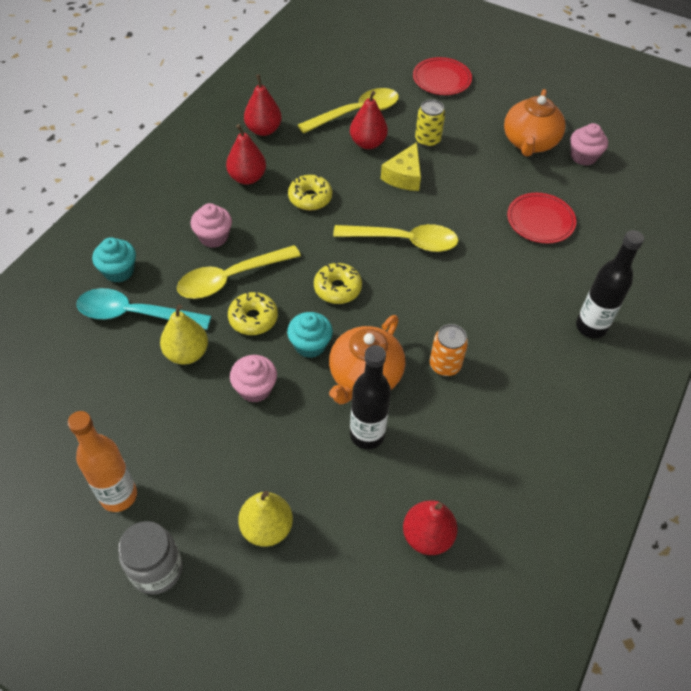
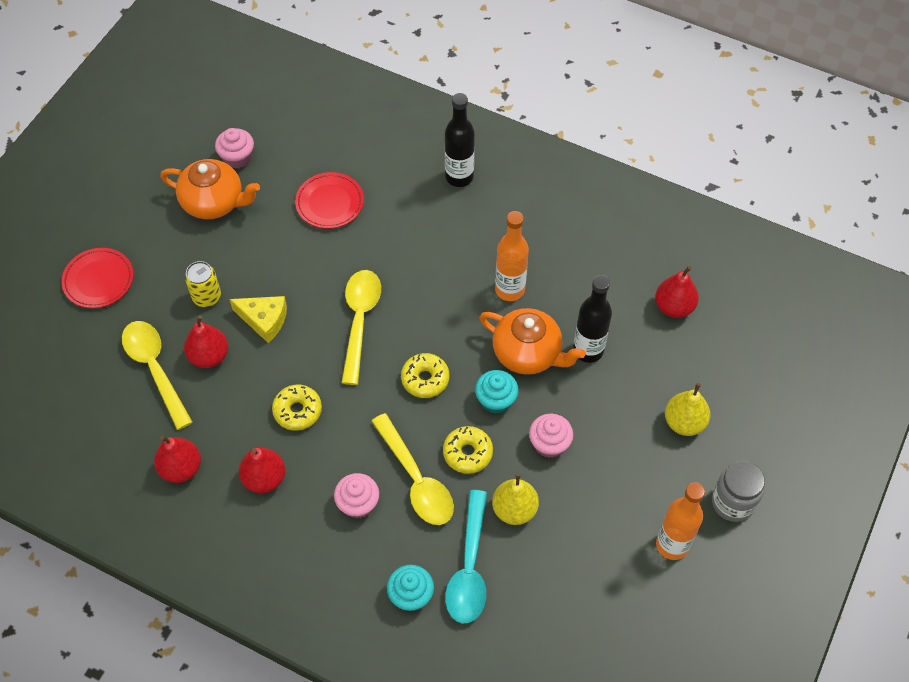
camera: 90 degrees left, 5 degrees up
(445, 365) = (509, 290): orange can -> orange bottle

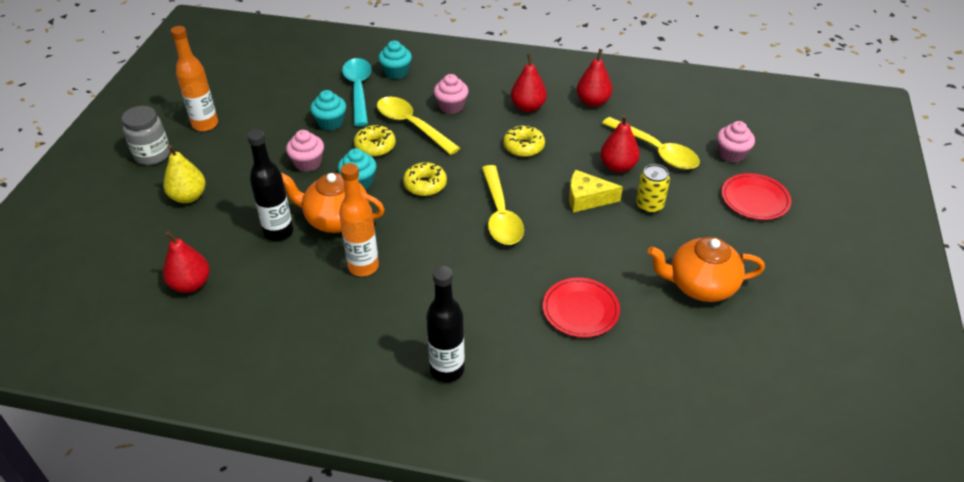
camera: 165 degrees right, 15 degrees down
(237, 157) = (709, 336): pink cupcake -> pink cupcake (731, 154)
(514, 509) = (330, 122): yellow pear -> turquoise cupcake

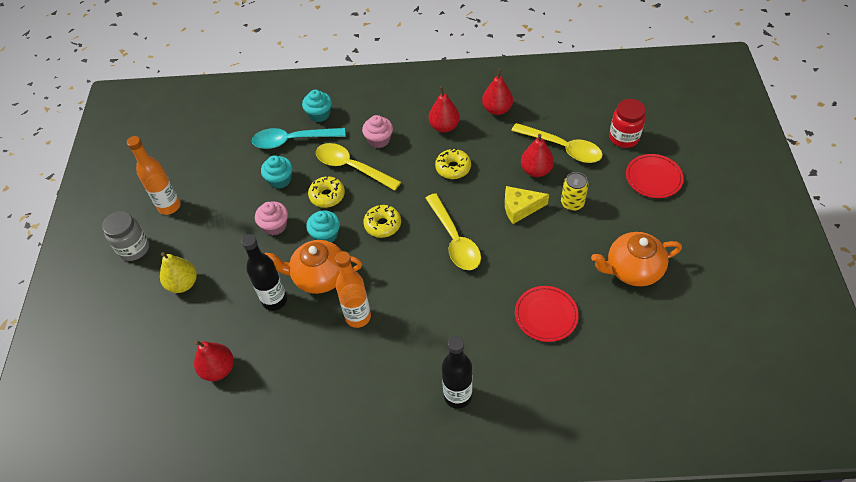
camera: 10 degrees left, 10 degrees up
(358, 90) = (292, 140): turquoise spoon -> turquoise spoon turned 75 degrees counterclockwise
(731, 154) = (624, 138): pink cupcake -> red jar

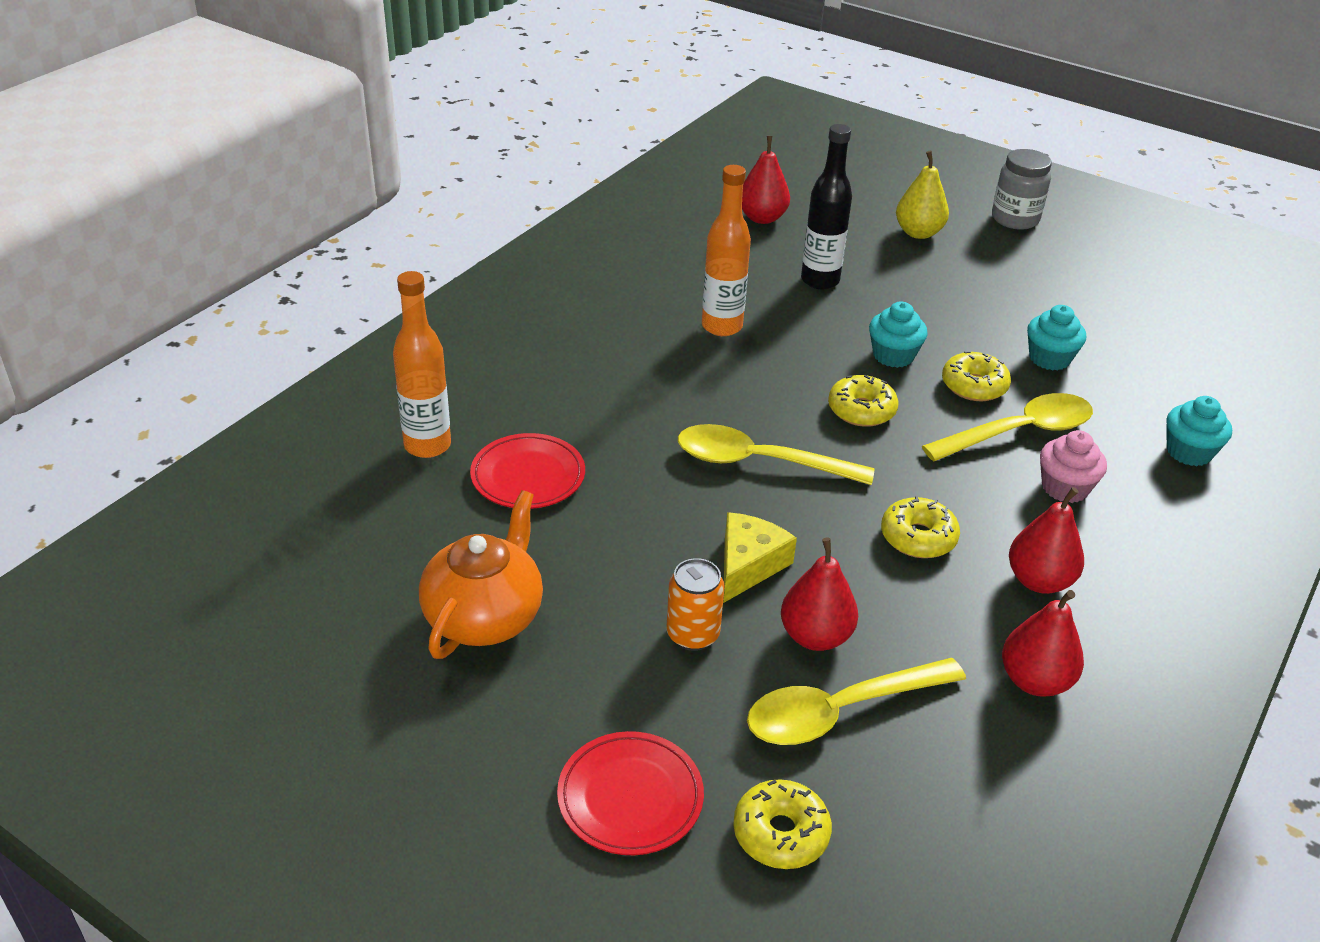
camera: 120 degrees right, 15 degrees down
(169, 206) = (1073, 260): orange bottle -> orange bottle (427, 445)
(275, 226) = (954, 323): pink cupcake -> none
(292, 140) = (1137, 401): turquoise spoon -> none
(319, 276) = (822, 323): orange teapot -> none
(457, 396) = (518, 347): black bottle -> none
(572, 203) = (692, 635): yellow can -> orange can
(624, 138) = (780, 833): red jar -> yellow donut

